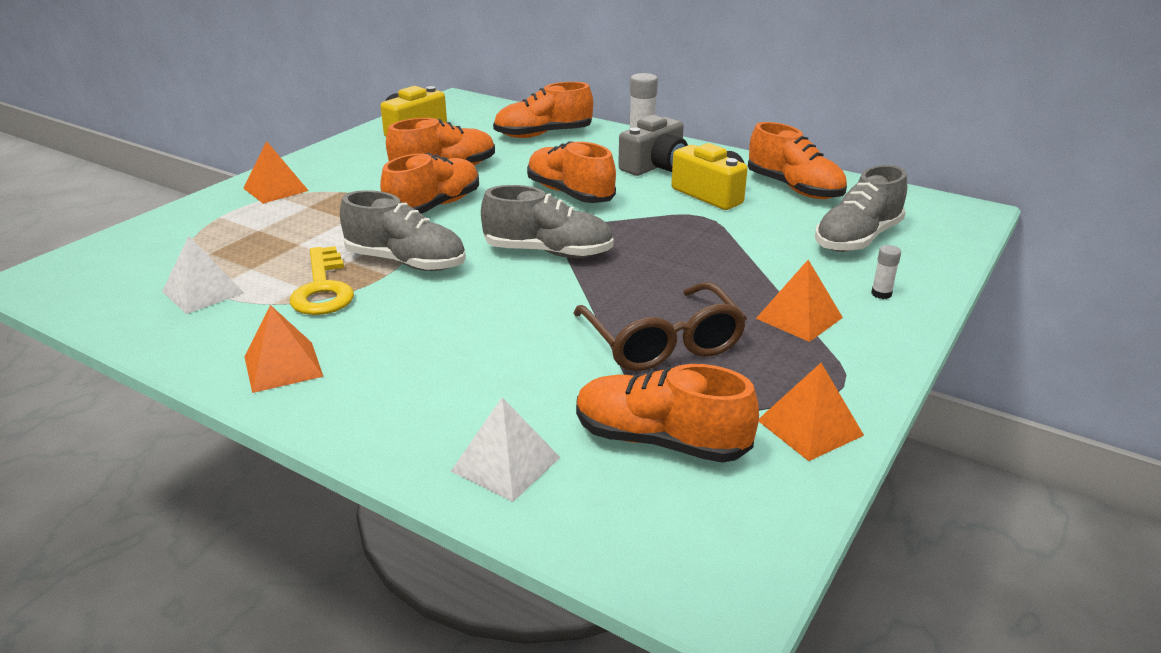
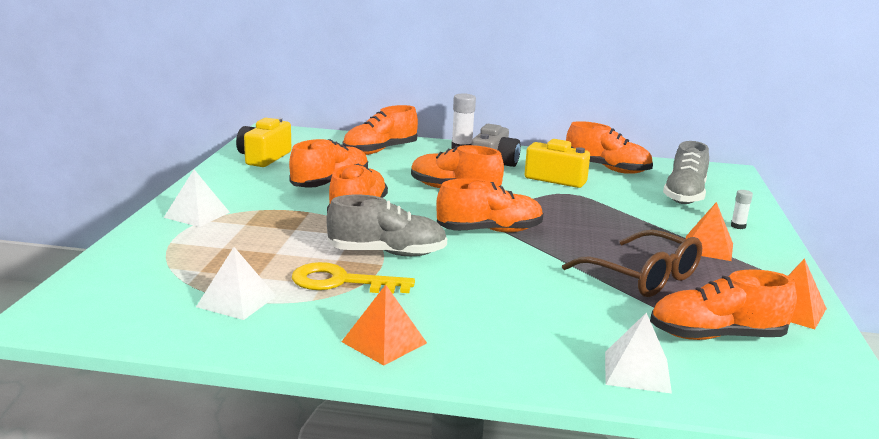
camera: 25 degrees left, 10 degrees down
(275, 189) = (197, 215): orange pyramid -> white pyramid
(323, 288) = (342, 282): yellow key -> yellow key turned 135 degrees clockwise
(548, 252) = (489, 231): grey shoe -> orange shoe

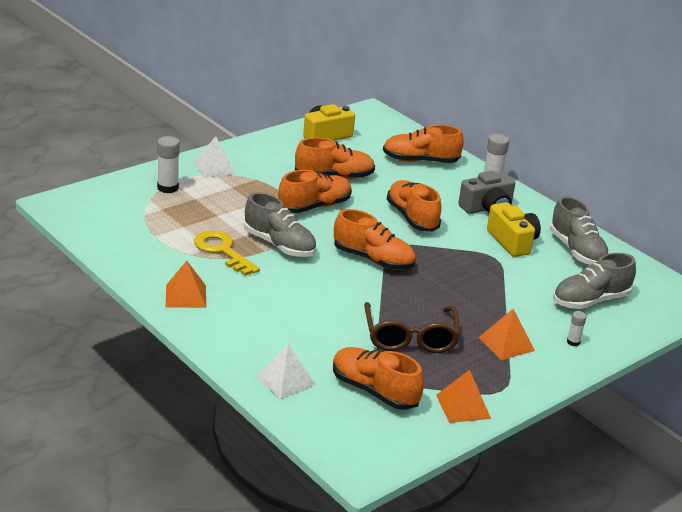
camera: 40 degrees right, 10 degrees up
(173, 249) = (168, 188): none -> white glue stick
(236, 301) = (152, 236): white pyramid -> none
(607, 169) = (577, 251): orange shoe -> grey shoe

